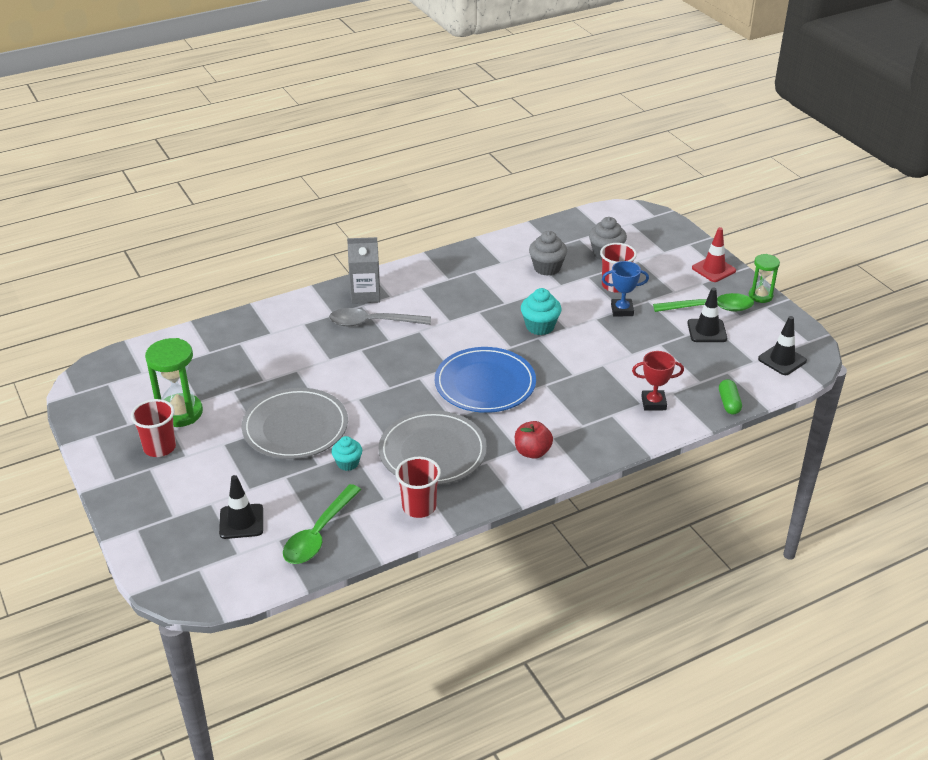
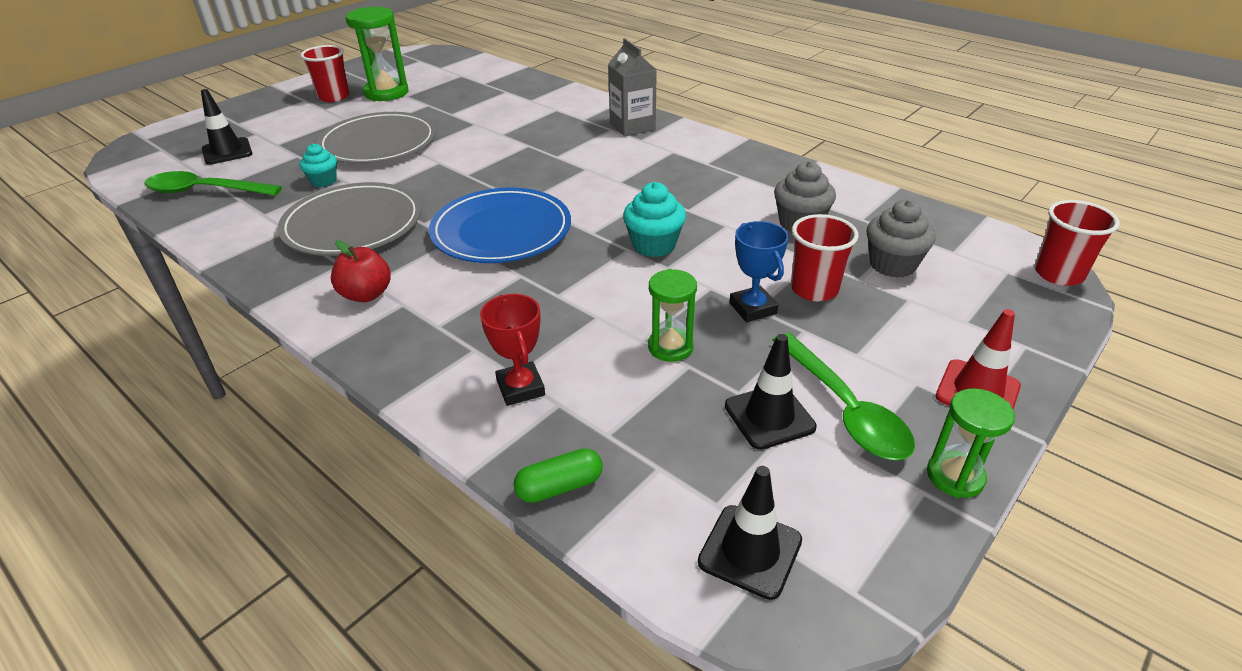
camera: 70 degrees right, 0 degrees up
(372, 323) = (582, 141): grey spoon -> none
(419, 507) = (248, 237): red cup -> red cup (1058, 274)
(642, 346) = (670, 347): none -> green hourglass

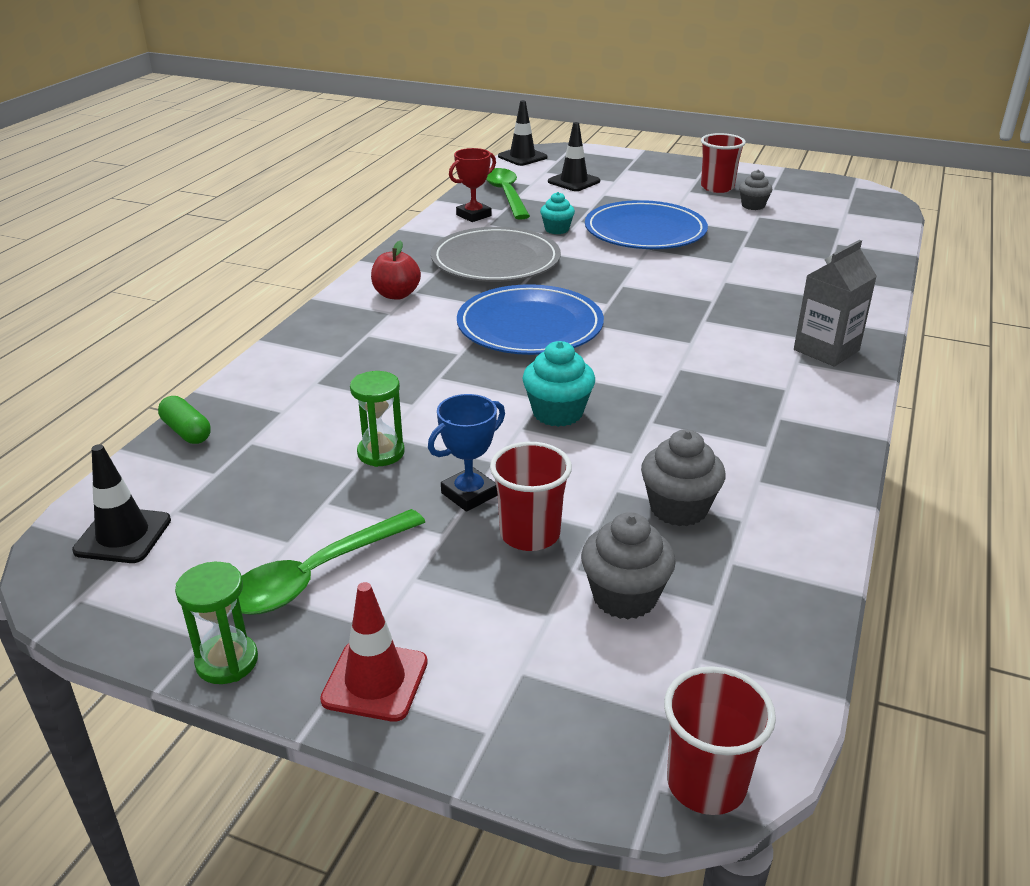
camera: 70 degrees right, 5 degrees down
(378, 143) = (645, 231): grey plate -> blue plate
(386, 93) = (753, 206): green hourglass -> grey cupcake
(520, 388) = (298, 389): red trophy -> red trophy (473, 215)
(769, 416) = (293, 526): black traffic cone -> black traffic cone (522, 157)

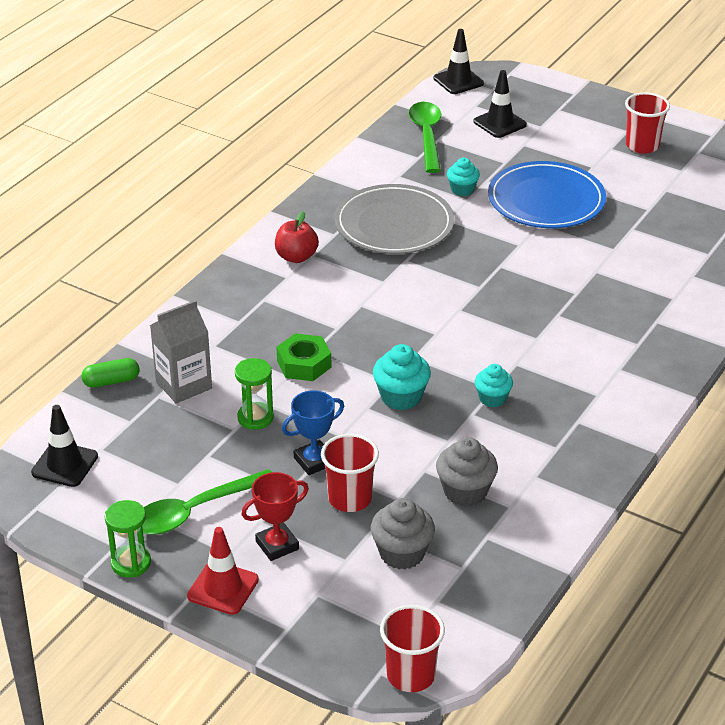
camera: 10 degrees right, 5 degrees up
(186, 431) = (111, 381): green capsule -> green capsule turned 75 degrees counterclockwise
(429, 391) = (304, 364): none -> green nut
(473, 215) = (388, 163): red trophy -> red trophy (277, 545)
(530, 326) = (403, 305): blue plate -> none
(667, 404) = (492, 398): none -> turquoise cupcake
(753, 206) = (667, 175): grey cupcake -> none
(826, 350) = (651, 359): grey carton -> grey carton (183, 385)

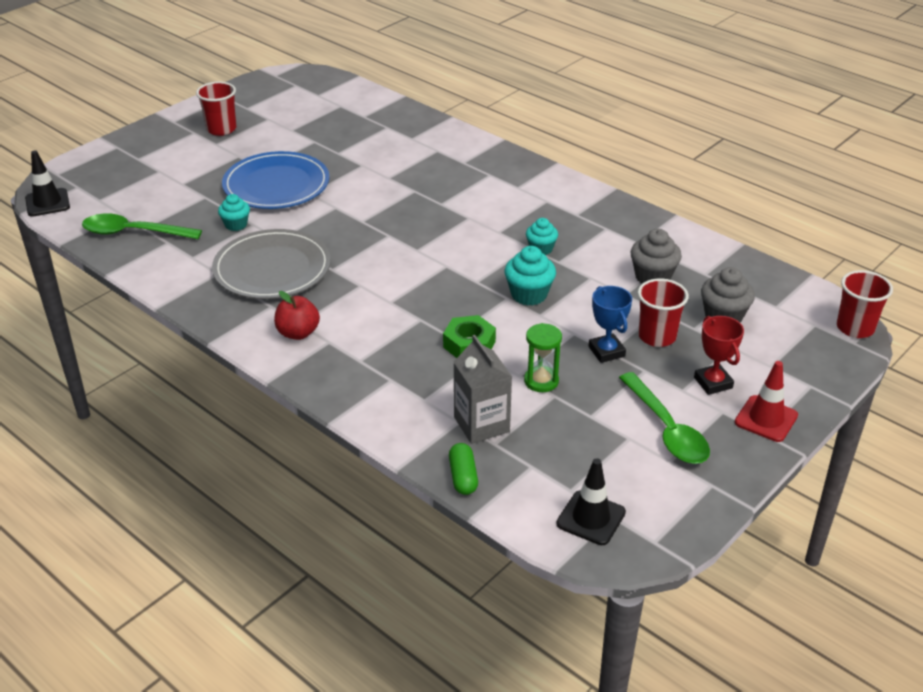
camera: 80 degrees left, 0 degrees up
(131, 563) = (735, 476): green hourglass -> none
(499, 123) = (139, 191): black traffic cone -> none

